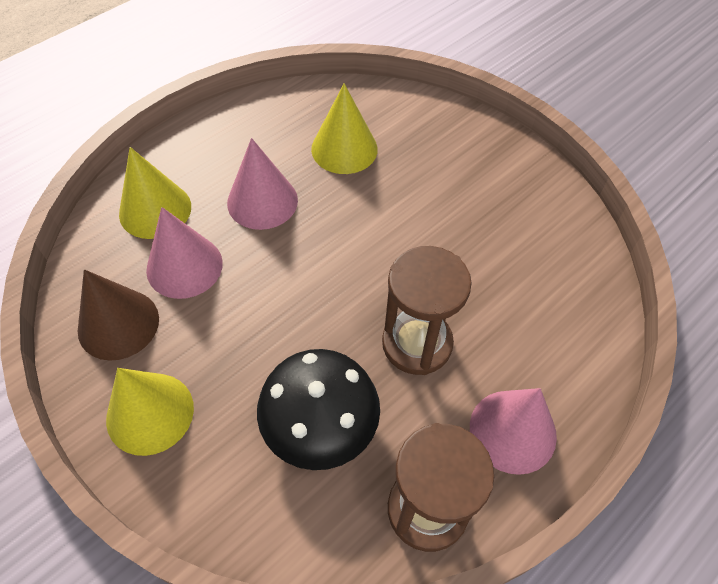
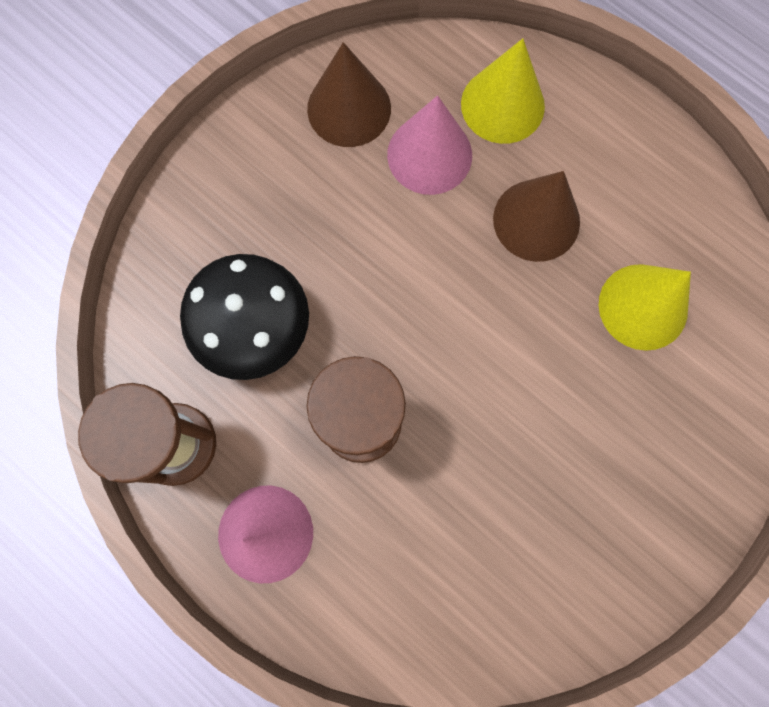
camera: 85 degrees right, 20 degrees up
(150, 413) = (254, 164): yellow cone -> none
(262, 201) = (536, 220): pink cone -> brown cone

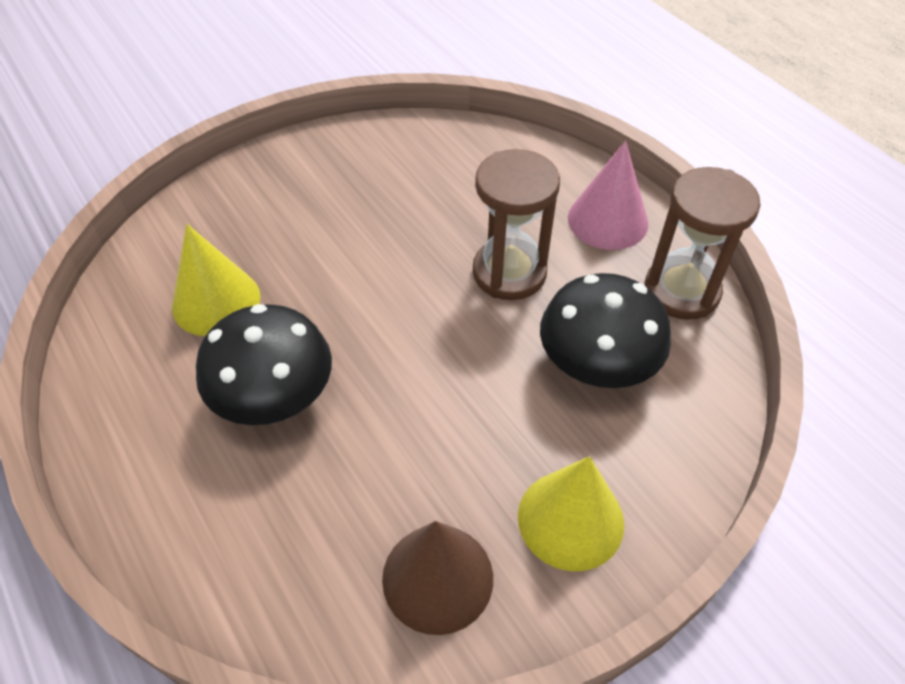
camera: 165 degrees left, 25 degrees down
(429, 155) = (359, 493): pink cone -> none
(502, 105) = (247, 532): yellow cone -> yellow cone (570, 519)
(536, 220) = (274, 396): brown cone -> black mushroom

